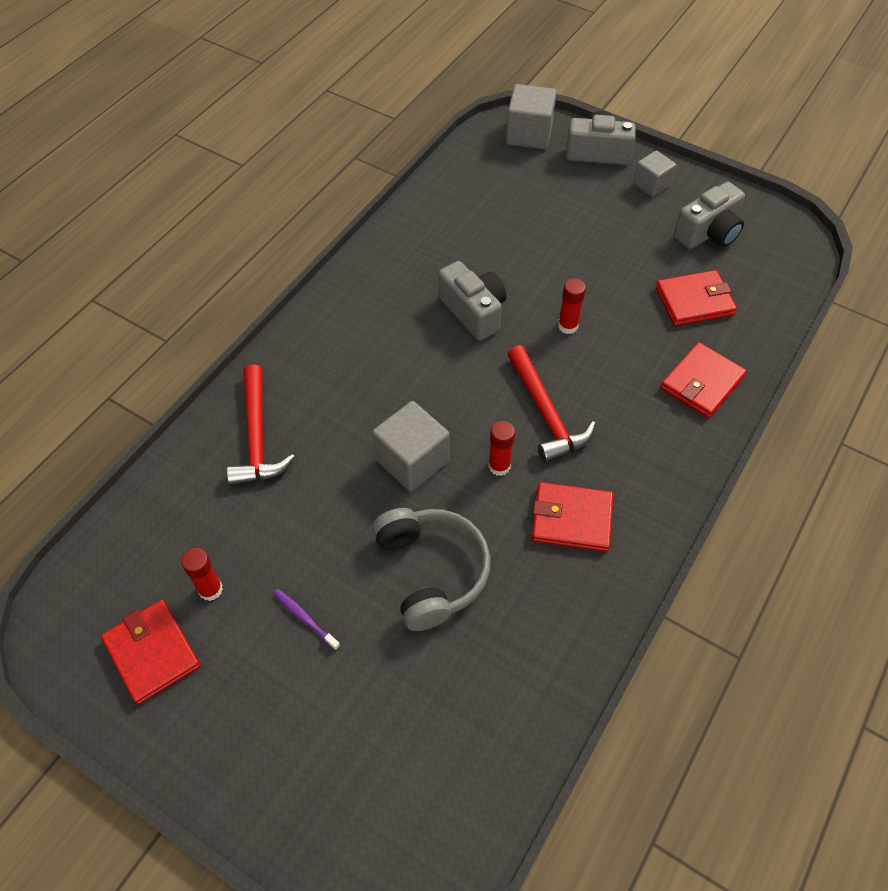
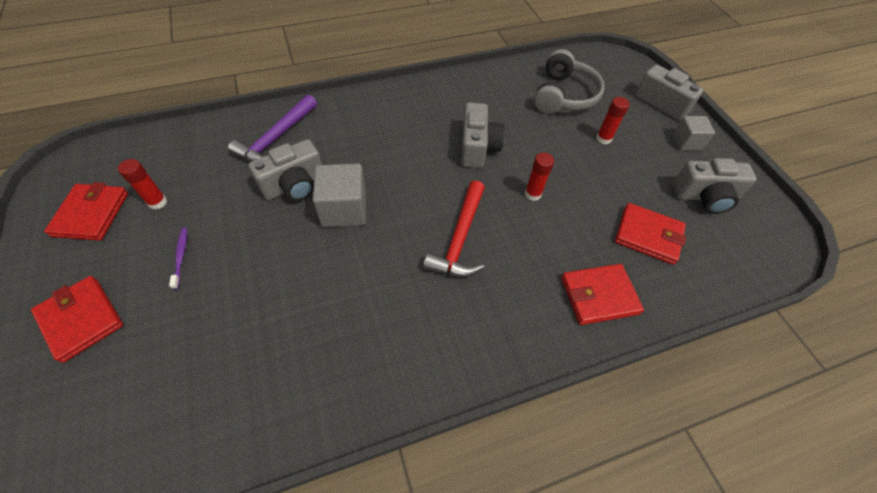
camera: 35 degrees right, 0 degrees up
(257, 437) = (276, 138): red hammer -> purple hammer
(335, 472) = (294, 185): none -> grey camera
(431, 571) = (279, 285): grey headphones -> grey headphones (563, 95)
(499, 466) = (393, 250): red glue stick -> red glue stick (603, 139)
(529, 134) = (622, 69): grey cube -> none
(571, 519) = (403, 321): red wallet -> red wallet (81, 319)

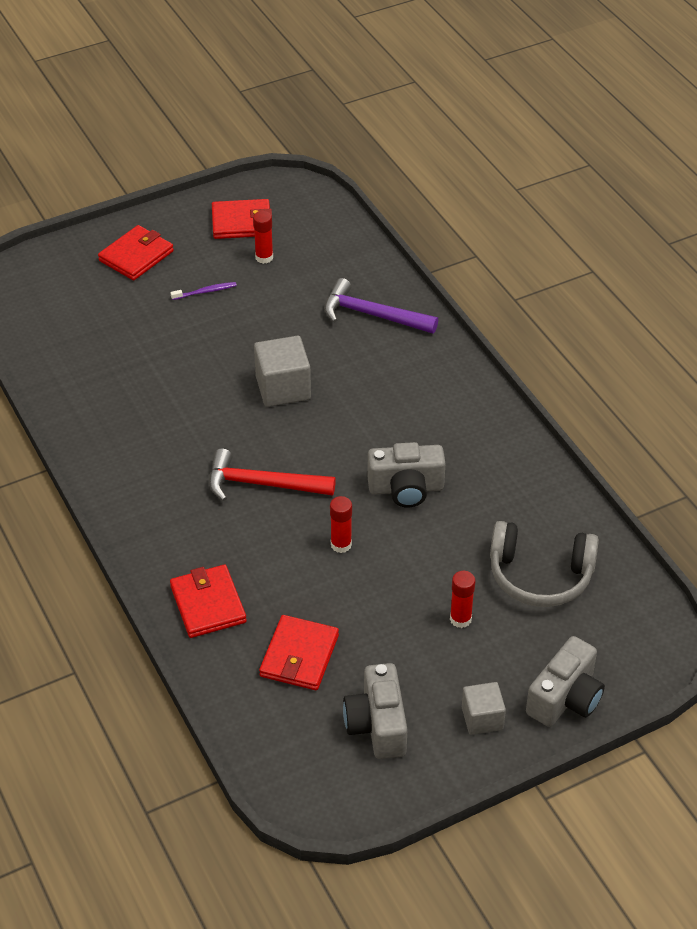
camera: 85 degrees right, 10 degrees down
(294, 185) = (307, 344): grey camera -> none

